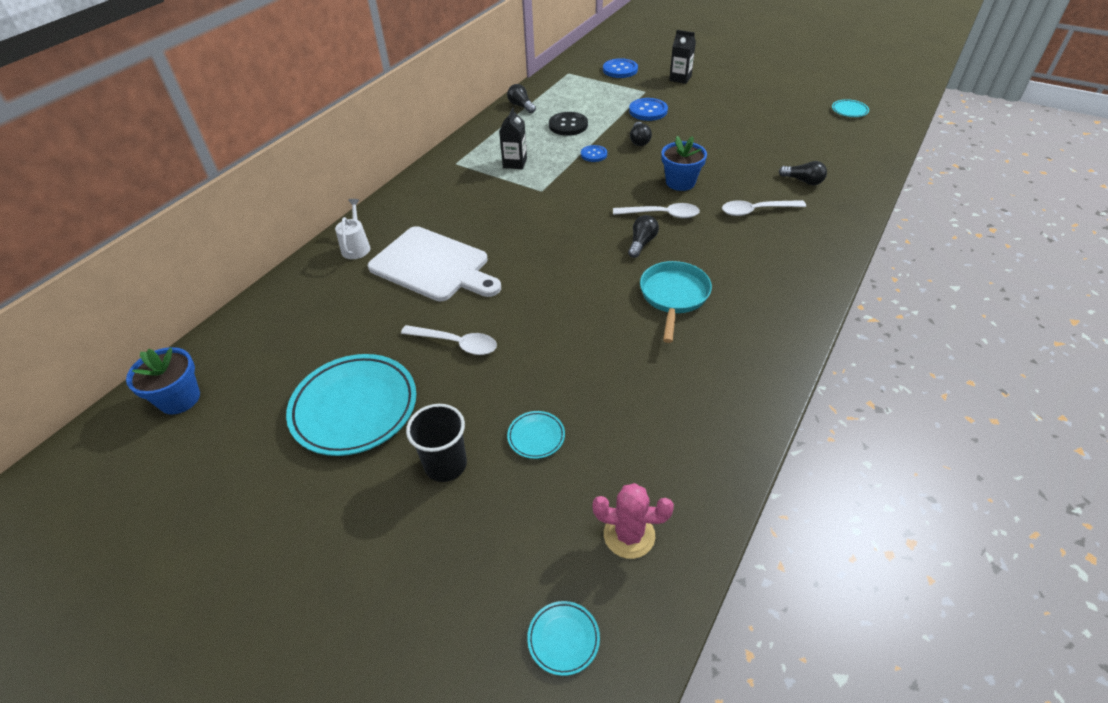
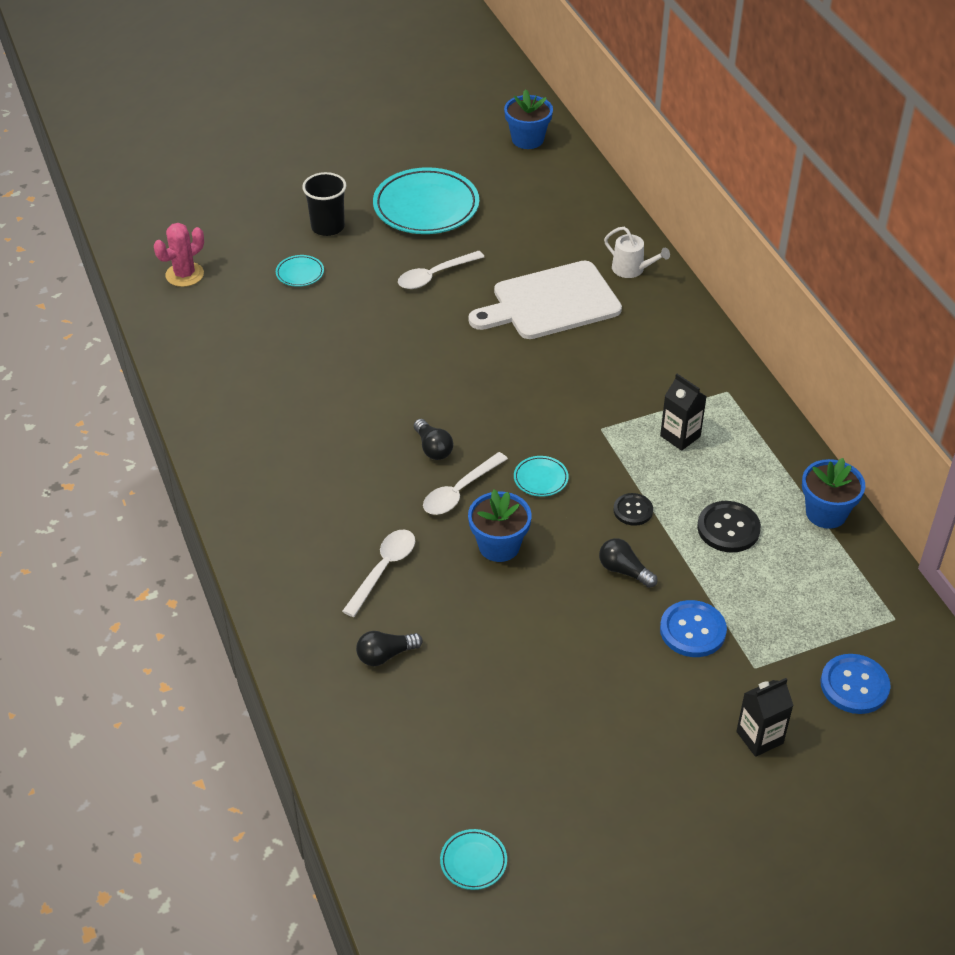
camera: 125 degrees right, 0 degrees up
(521, 106) = (826, 513): black light bulb -> blue flower pot
(563, 639) = (166, 222): turquoise plate -> turquoise plate (540, 479)
(593, 154) = (633, 510): blue button -> black button
(673, 296) = (341, 422): turquoise pan -> none

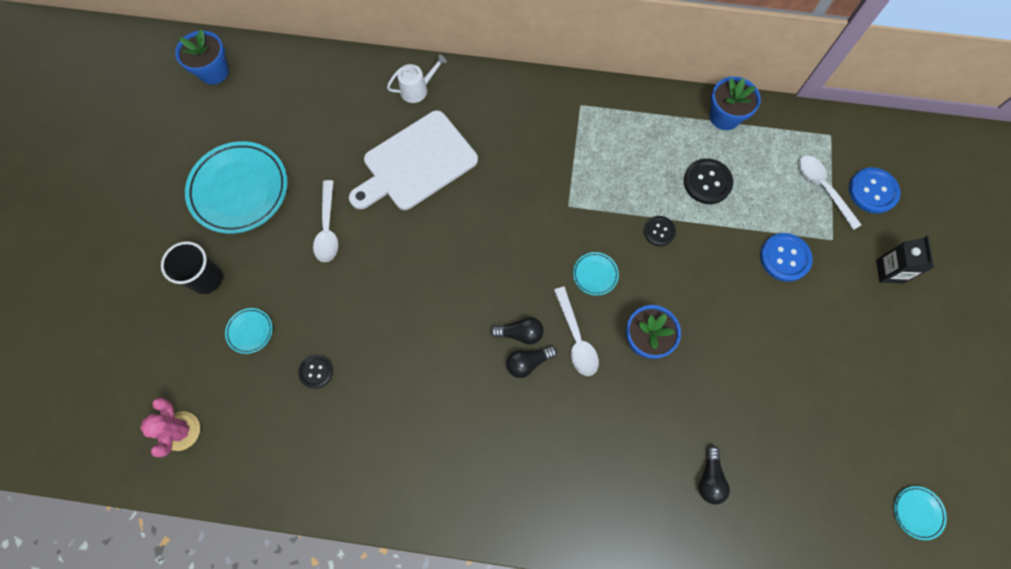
camera: 60 degrees left, 25 degrees up
(293, 329) = (316, 372): none -> black button
(383, 569) = (625, 436): white spoon -> white spoon (822, 188)
(551, 303) = (416, 163): white cutting board -> white cutting board turned 45 degrees clockwise
(624, 571) = (711, 270): black light bulb -> black light bulb (528, 362)
(680, 436) = (606, 160): black carton -> none

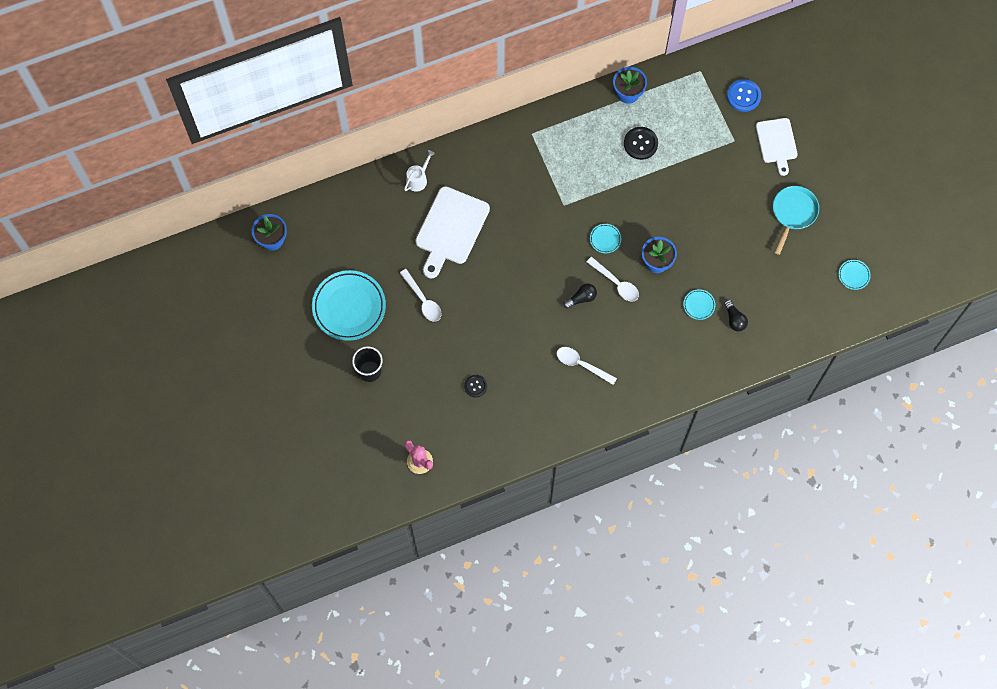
camera: 30 degrees left, 0 degrees up
(250, 331) = (419, 386): turquoise plate -> turquoise plate (699, 305)
(528, 362) = (596, 312): black light bulb -> none
(659, 231) = (628, 191): black button -> none
(784, 258) = (712, 168): blue button -> none
(822, 188) = (712, 110): white spoon -> white spoon (581, 364)
(868, 375) = (793, 213): none -> turquoise pan
(889, 271) = (777, 143): black carton -> white cutting board

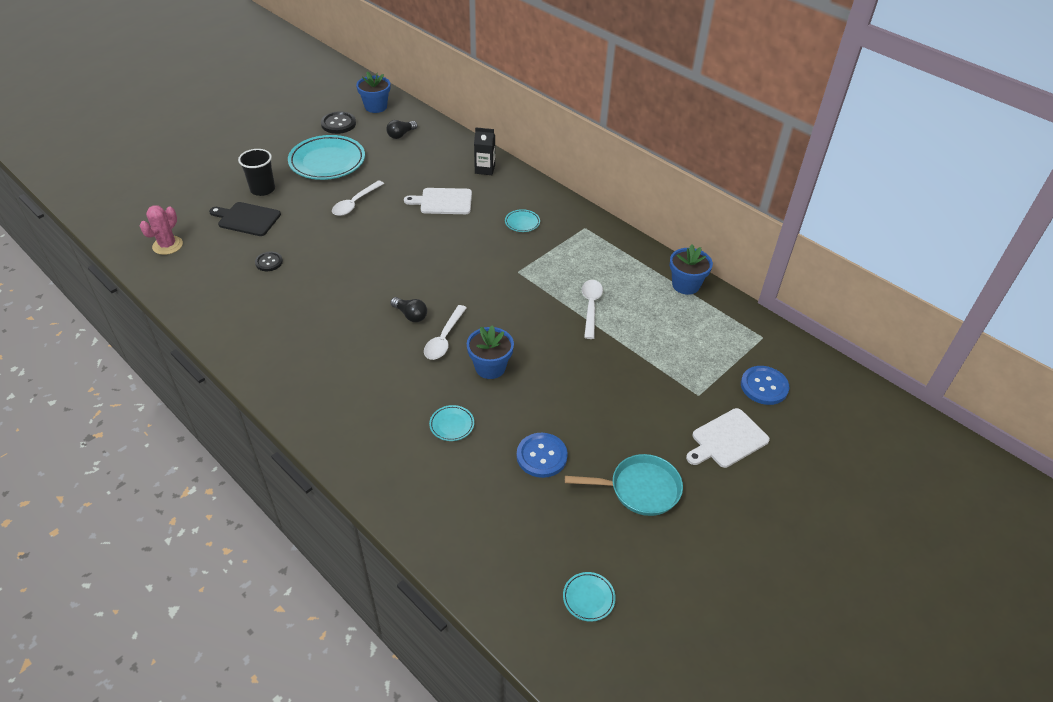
camera: 65 degrees right, 25 degrees down
(408, 392) = (247, 219): none -> black cutting board
(418, 179) = (485, 169): white watering can -> black carton
(451, 229) = (443, 201): white cutting board -> white cutting board, size x0.64
(581, 364) = (325, 337): white spoon -> white spoon (591, 306)
(605, 239) = (495, 315): turquoise plate -> turquoise plate (522, 223)
(640, 143) = (632, 311): black button -> black button (338, 124)
(734, 319) = (448, 469): black light bulb -> black light bulb (401, 135)
(746, 260) = (541, 456): none -> blue button

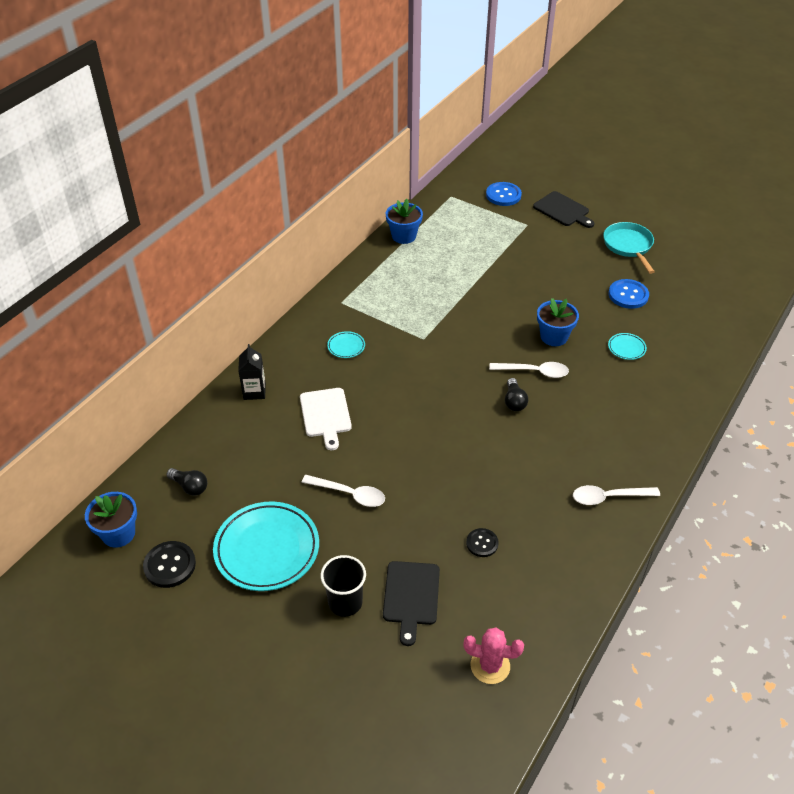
camera: 100 degrees left, 0 degrees up
(410, 315) = (514, 401): black light bulb -> black light bulb turned 150 degrees clockwise
(588, 598) = (724, 261): turquoise plate -> none
(591, 306) = (453, 287): white spoon -> white spoon (608, 497)
(727, 439) = (563, 210): white cutting board -> black cutting board

